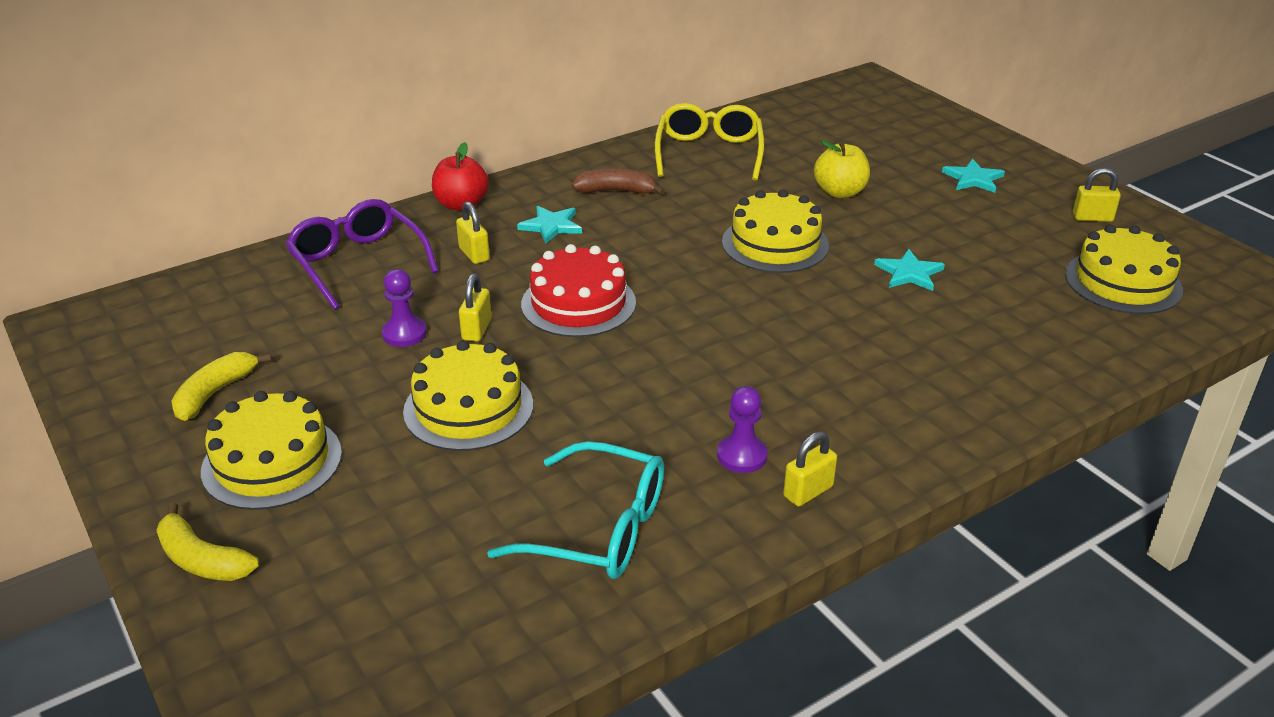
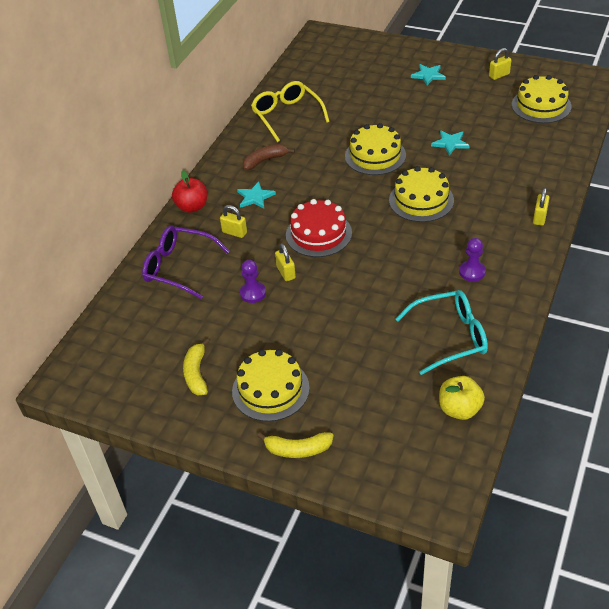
camera: 30 degrees left, 10 degrees up
(468, 408) = (330, 314): yellow cake -> yellow cake (421, 200)
(808, 491) = (514, 273): yellow padlock -> yellow padlock (539, 217)
(840, 192) = (375, 111): yellow apple -> yellow apple (459, 409)

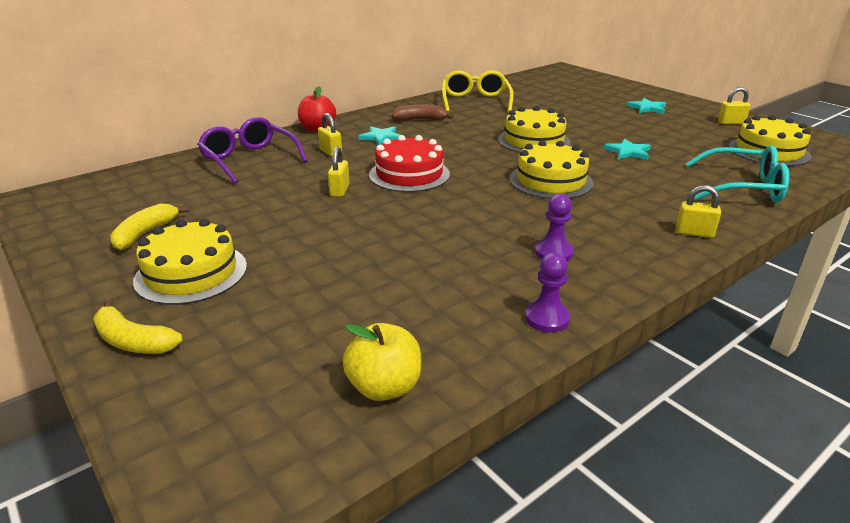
camera: 25 degrees right, 15 degrees down
(253, 293) = (287, 195): purple pawn -> purple pawn (547, 318)
(450, 337) = (459, 303): turquoise glasses -> turquoise glasses (743, 188)
(539, 217) = (694, 233): yellow padlock -> yellow padlock turned 60 degrees clockwise

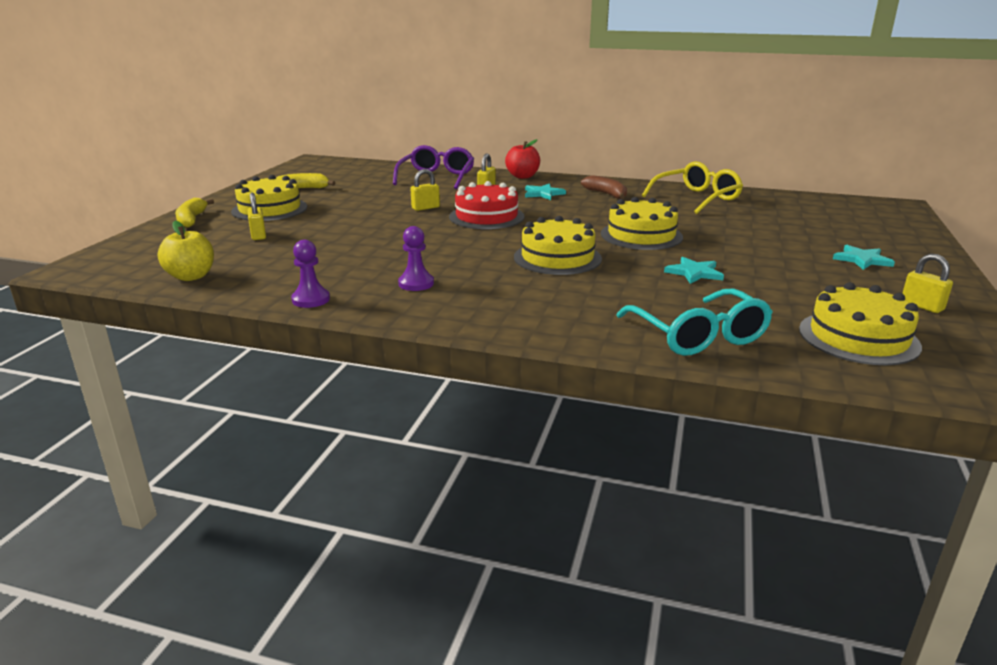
camera: 55 degrees right, 5 degrees down
(694, 233) = (535, 327): yellow padlock -> yellow padlock (258, 235)

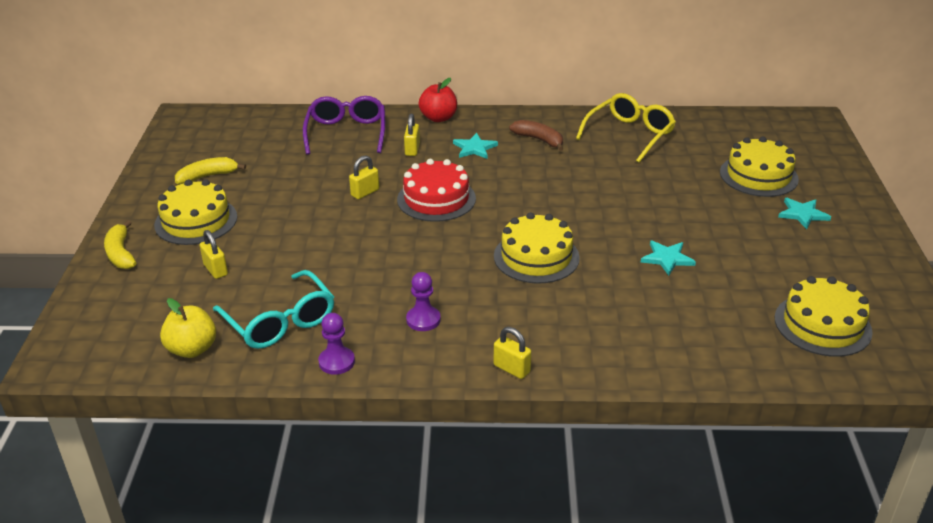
camera: 15 degrees left, 10 degrees up
(641, 235) = (599, 207): yellow cake -> yellow cake (758, 175)
(698, 336) = (699, 347): turquoise glasses -> turquoise glasses (280, 322)
(922, 306) = (862, 273): yellow padlock -> yellow padlock (511, 369)

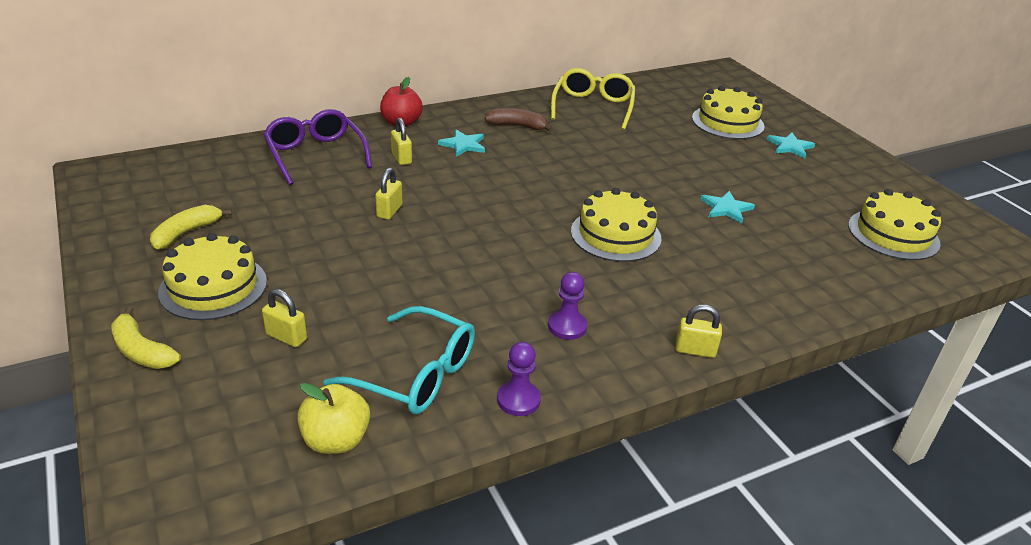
camera: 30 degrees left, 0 degrees up
(436, 199) = (469, 201): red cake -> none

